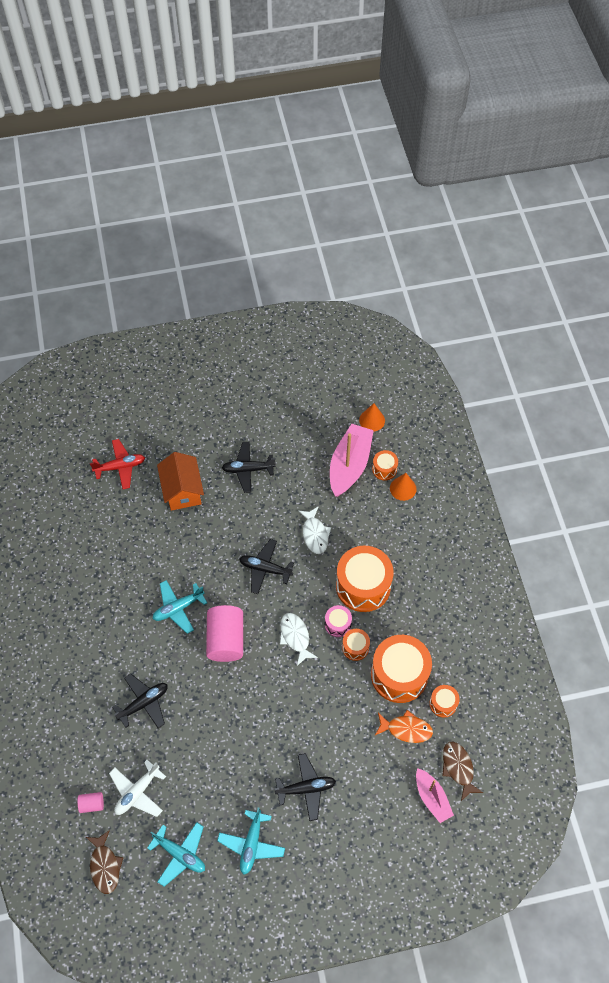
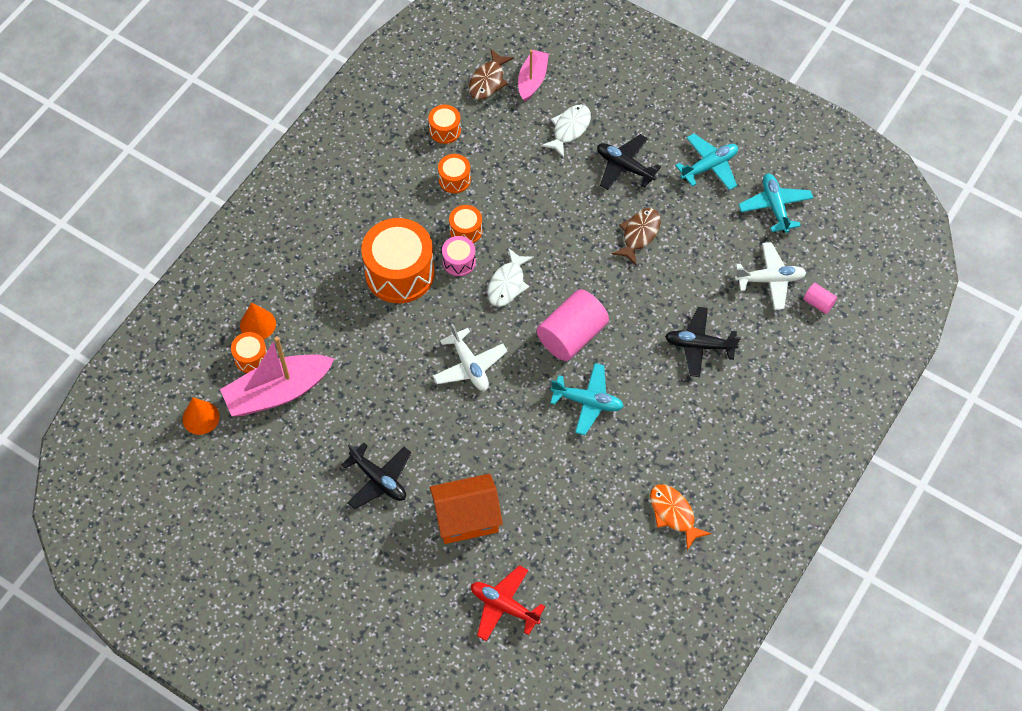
camera: 135 degrees left, 0 degrees up
(105, 866) = (846, 249): brown fish -> brown fish (639, 234)
(182, 490) = (466, 518): orange house -> orange house turned 45 degrees clockwise
(265, 569) = (469, 366): black plane -> white plane
(315, 534) = (388, 356): white fish -> white fish (569, 129)
(399, 675) = (454, 179): orange drum -> orange drum, size x0.48
(406, 729) = (496, 138): orange fish -> orange fish (674, 514)

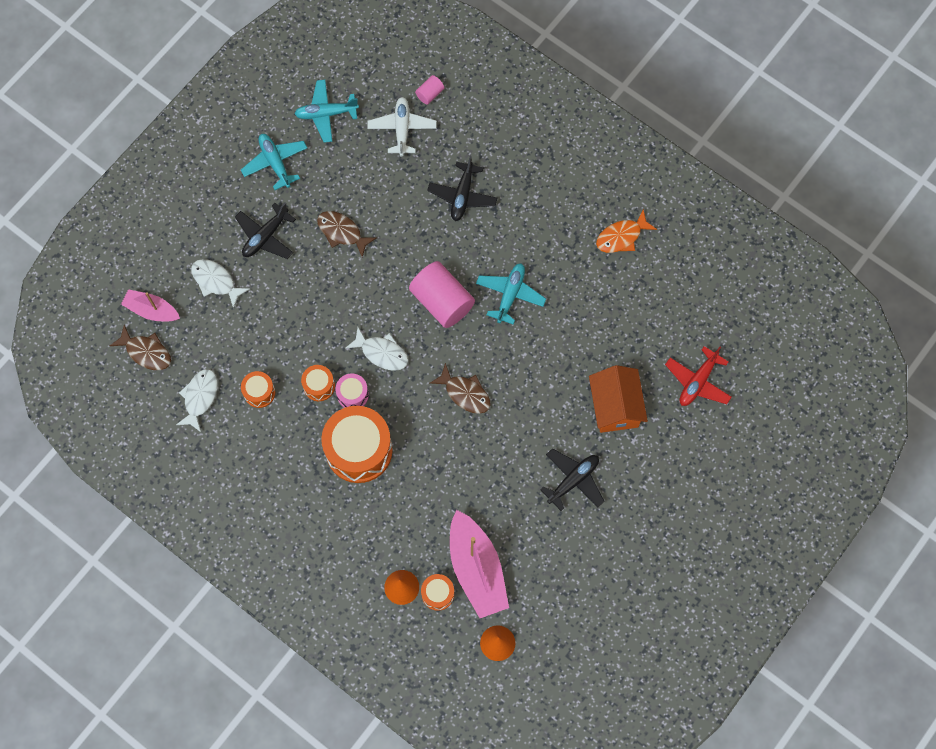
camera: 85 degrees left, 10 degrees up
(445, 130) = (200, 397): orange drum -> white fish
(469, 366) = (465, 393): white plane -> brown fish

